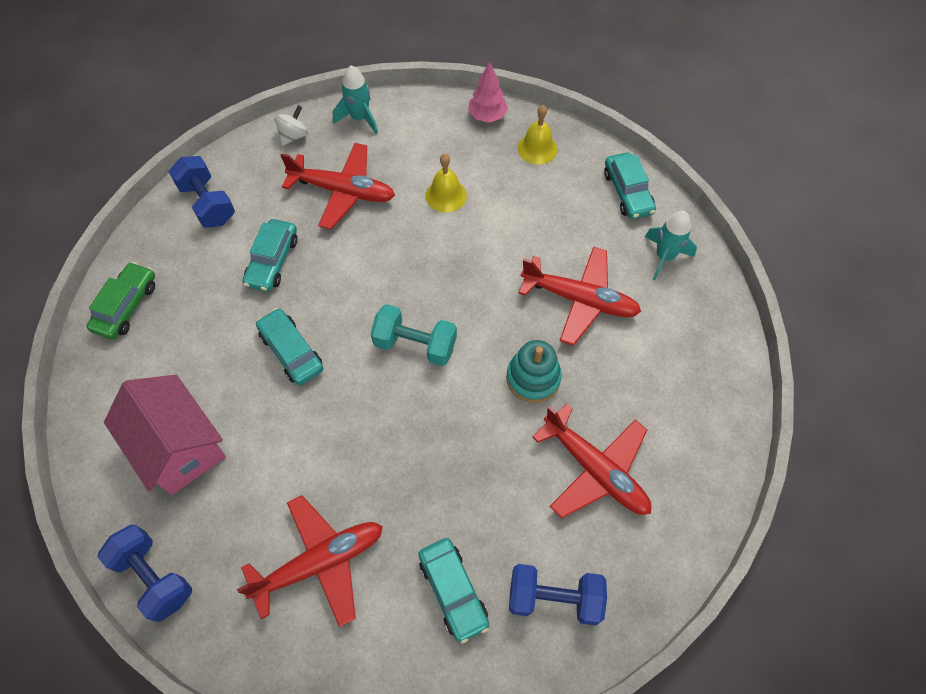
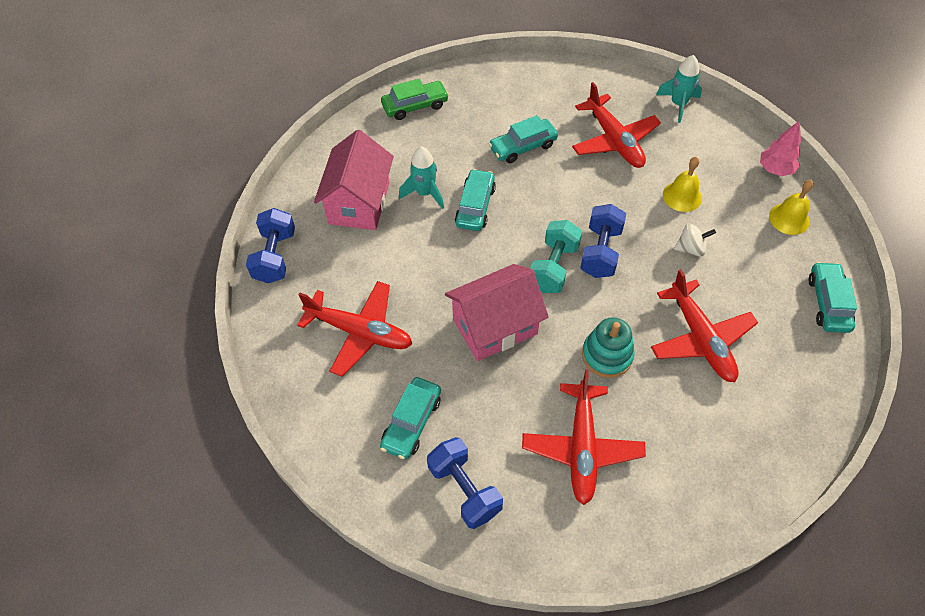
camera: 50 degrees right, 5 degrees down
(207, 203) = (522, 84): blue dumbbell -> blue dumbbell (600, 252)
(294, 136) = (621, 83): white spinning top -> white spinning top (690, 248)
(415, 345) = (553, 267): turquoise dumbbell -> turquoise dumbbell turned 45 degrees clockwise
(426, 440) = (495, 326): none -> pink house
(627, 192) = (828, 303): turquoise car -> turquoise car turned 150 degrees clockwise
(664, 257) = (804, 368): turquoise rocket -> turquoise rocket (425, 193)

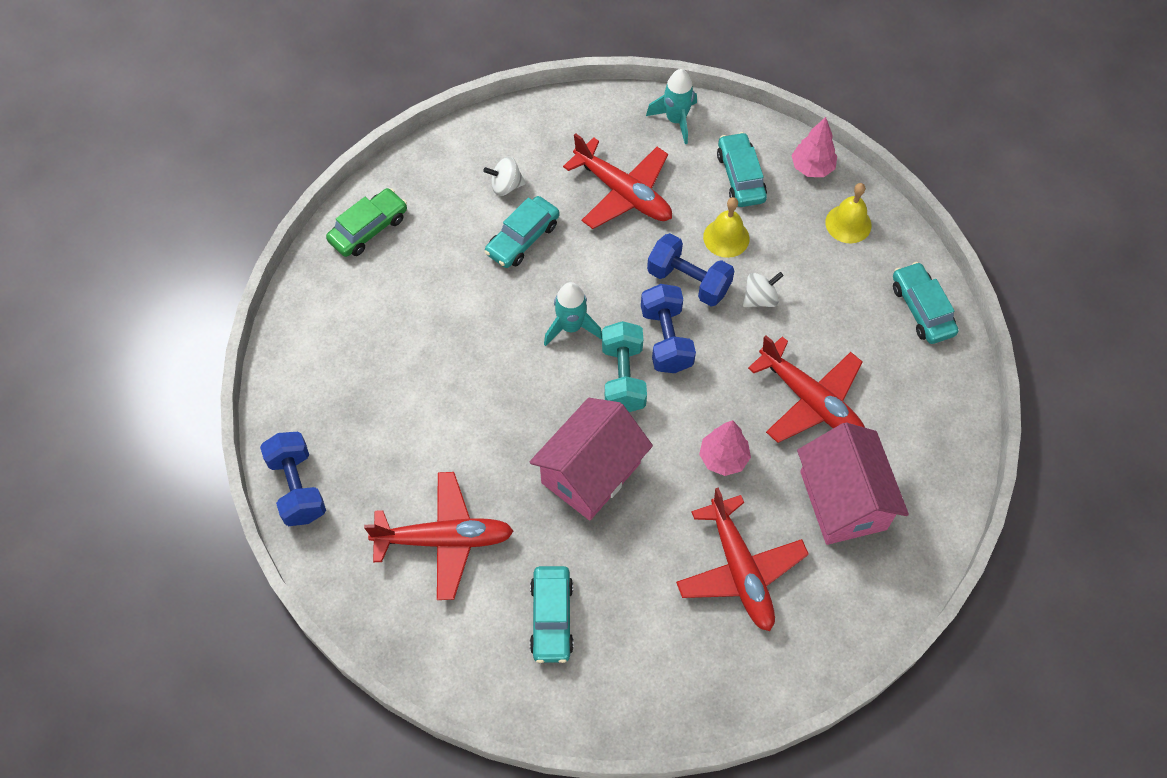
camera: 25 degrees left, 5 degrees up
(359, 203) = (364, 382): pink house -> pink house (843, 500)
(425, 193) = (436, 340): turquoise rocket -> turquoise rocket (571, 327)
(464, 489) = (641, 666): blue dumbbell -> blue dumbbell (688, 281)
(475, 206) = (502, 335): turquoise car -> turquoise car (740, 176)
(527, 109) = (506, 186): none -> white spinning top
(607, 355) = (723, 458): turquoise stacking toy -> pink tree

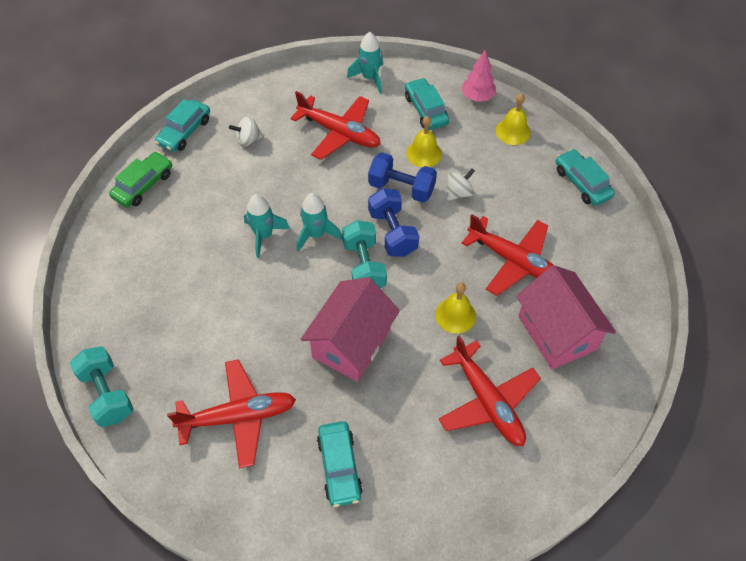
camera: 10 degrees left, 5 degrees down
(297, 487) = (107, 394): blue dumbbell -> turquoise dumbbell
(507, 319) = (264, 236): none -> turquoise rocket
(522, 238) = (267, 175): turquoise car -> turquoise car (184, 132)
(723, 458) = (455, 315): pink tree -> yellow bell

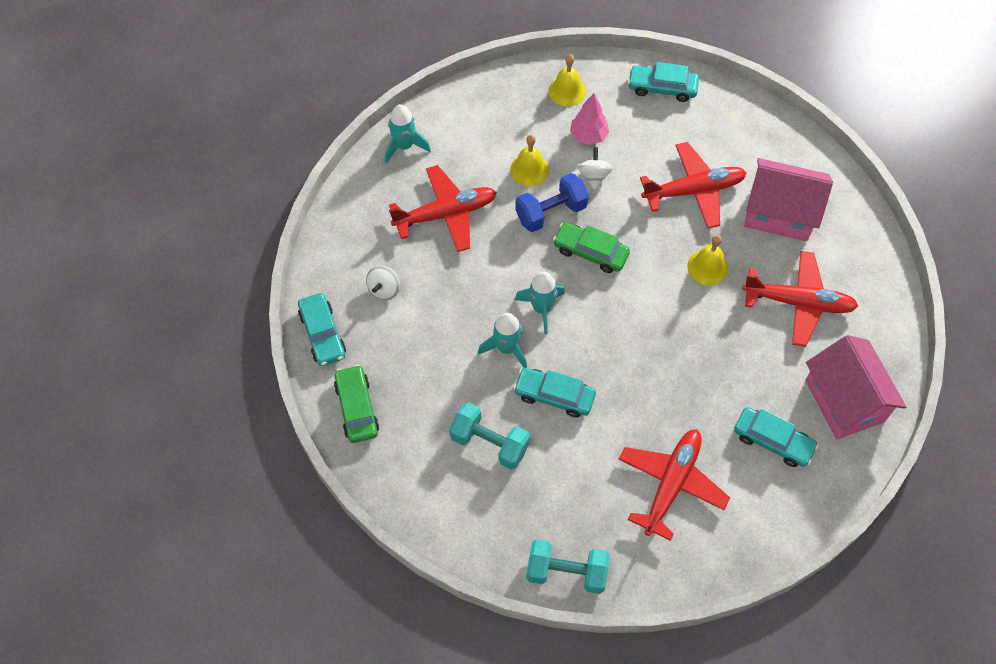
camera: 50 degrees left, 5 degrees up
(351, 343) = (671, 357): pink house -> pink house (844, 401)
(364, 266) = (605, 296): turquoise dumbbell -> turquoise dumbbell (489, 443)
(392, 232) = (590, 252): blue dumbbell -> green car
(426, 110) = (483, 133): turquoise car -> turquoise car (554, 396)
(477, 97) = (506, 86): pink tree -> pink tree (588, 136)

